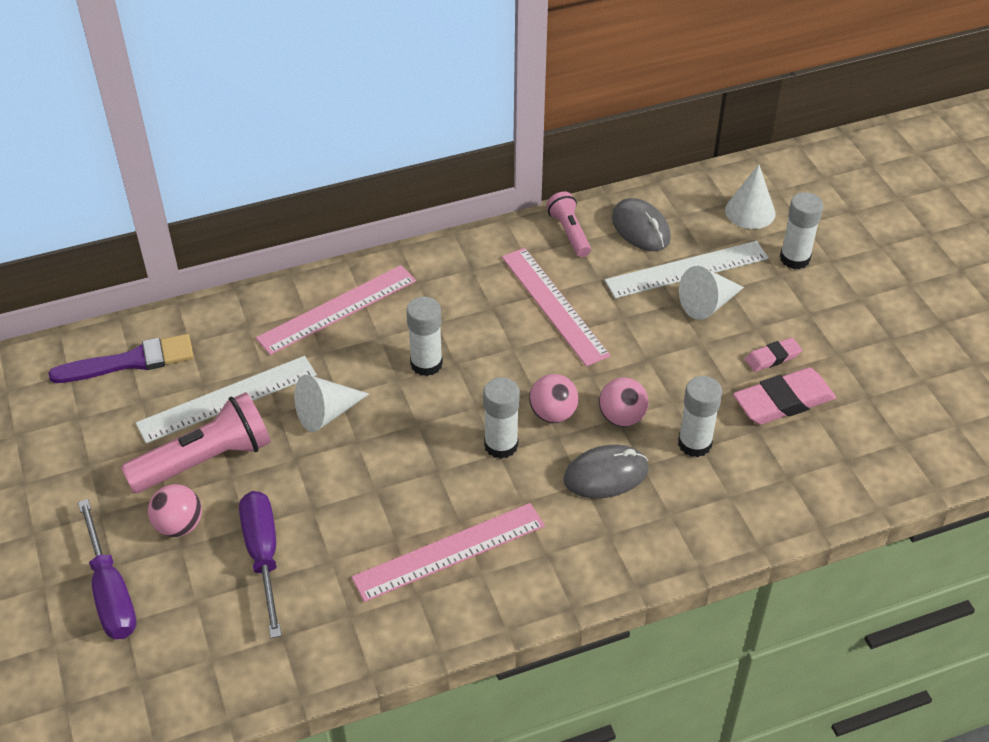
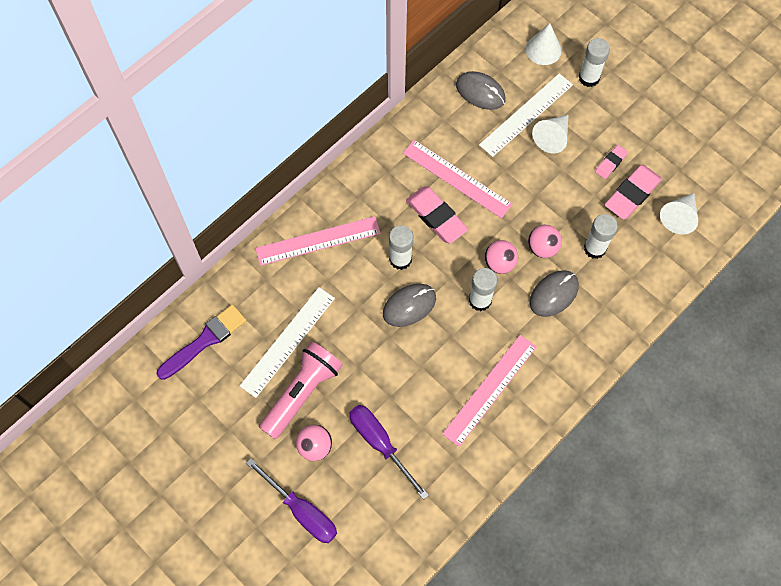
camera: 25 degrees left, 20 degrees up
(326, 413) = (358, 324): white cone -> white cone (679, 217)
(337, 309) = (318, 240): pink ruler -> pink ruler turned 45 degrees clockwise
(404, 417) = (409, 306): none -> grey mouse
(501, 336) = (436, 217): none -> pink eraser
(569, 232) = (436, 114): pink flashlight -> none

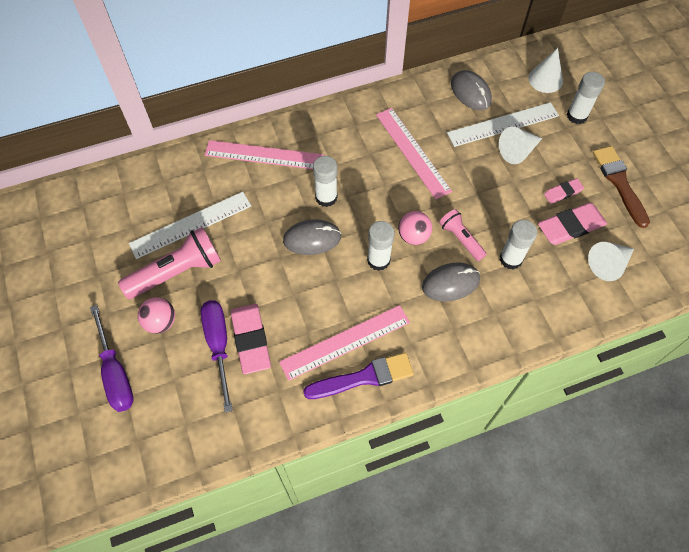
camera: 25 degrees right, 5 degrees down
(205, 340) = (124, 195): purple brush -> purple brush (364, 377)
(436, 217) = (377, 176): pink eraser -> pink eraser (251, 340)
(542, 248) = (460, 239): pink ball -> pink flashlight
(655, 132) = (619, 183): none -> brown brush

